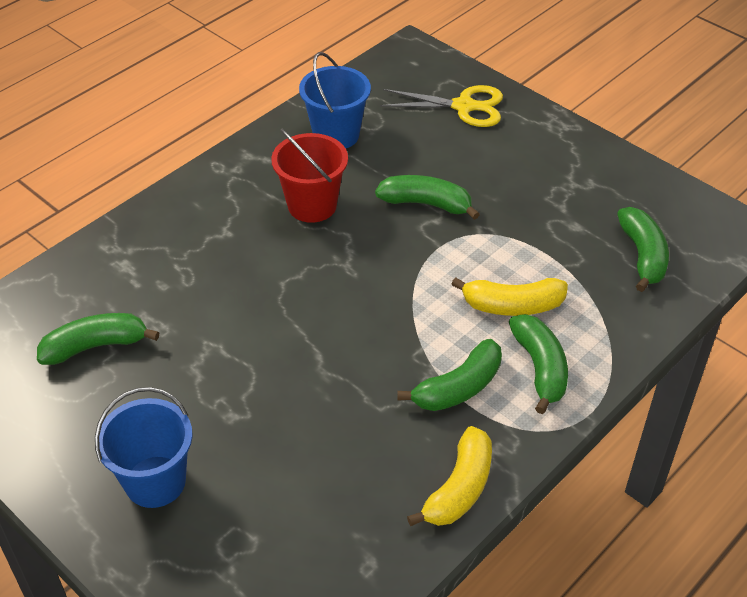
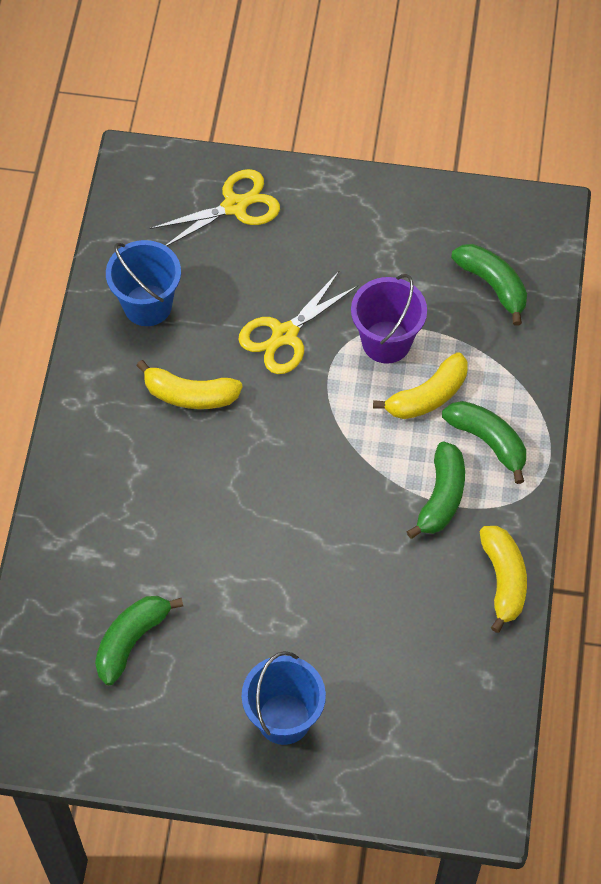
camera: 35 degrees left, 15 degrees up
(312, 205) = (190, 395): red bucket -> yellow banana
(426, 204) = (284, 335): green banana -> yellow scissors
(509, 249) = (386, 342): none -> purple bucket

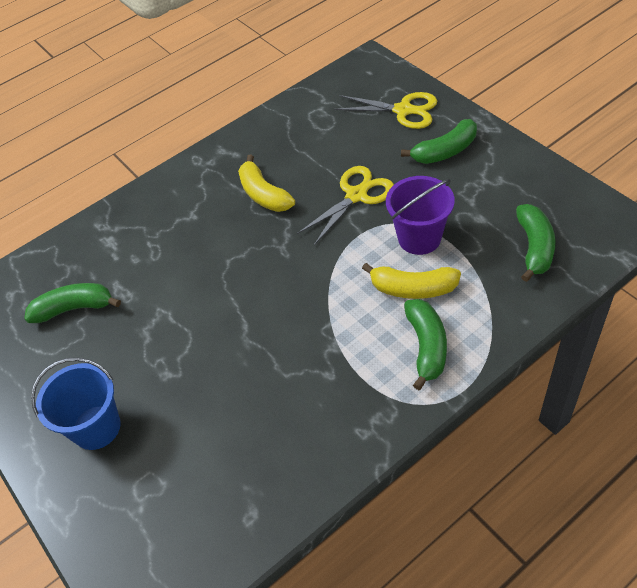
camera: 50 degrees right, 10 degrees down
(147, 305) = (294, 134): blue bucket -> none
(284, 335) = (356, 195): yellow scissors -> yellow scissors turned 135 degrees clockwise
(441, 496) = (354, 360): green banana -> green banana (445, 151)
(503, 580) = (338, 452): yellow banana -> none

